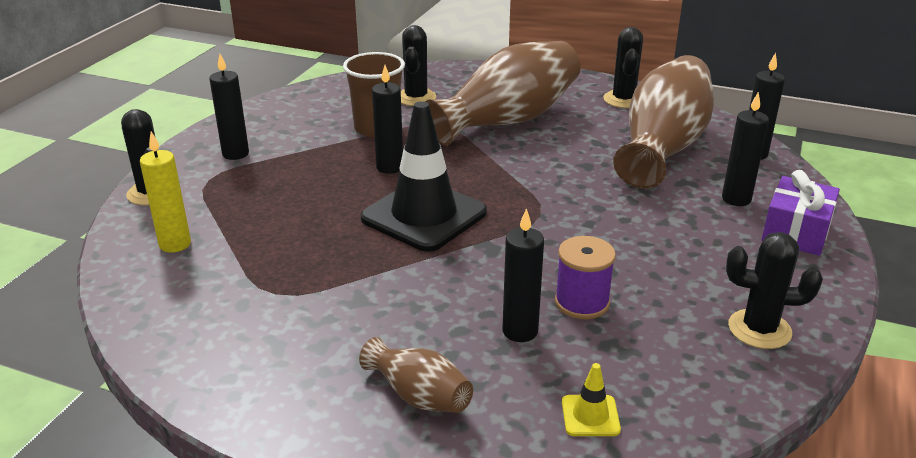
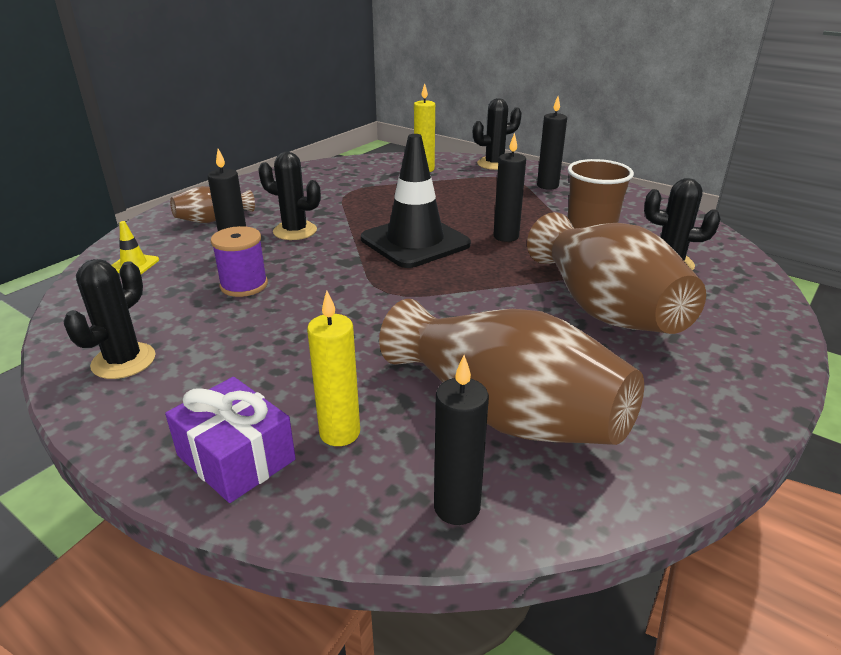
camera: 105 degrees right, 0 degrees up
(623, 100) = (679, 421): black cactus -> black cactus (295, 231)
(736, 199) = (340, 433): black candle -> yellow candle

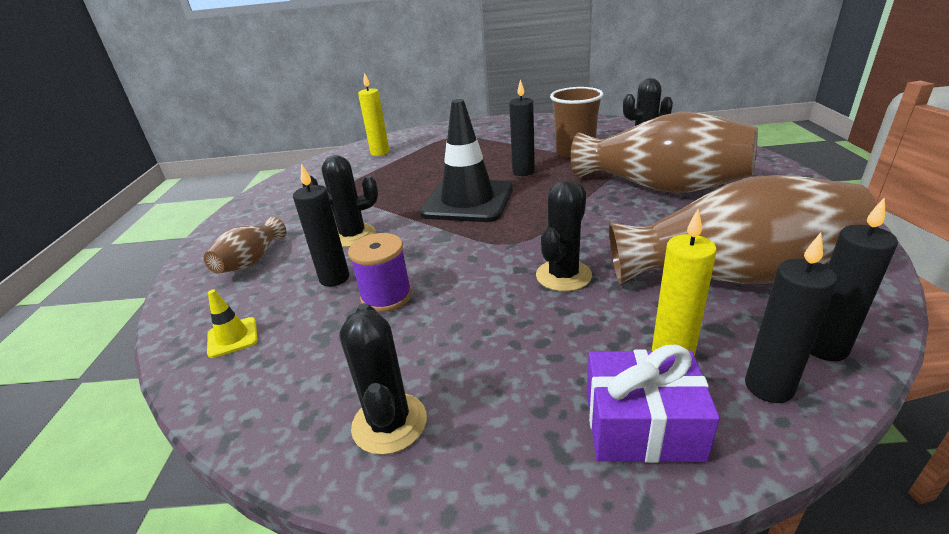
camera: 35 degrees left, 0 degrees up
(494, 164) = (427, 131): black cactus -> black cactus (563, 276)
(547, 186) = (489, 132): black candle -> black candle (768, 387)

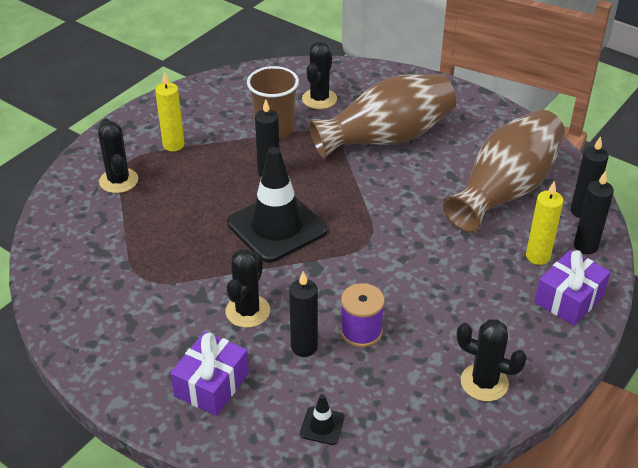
camera: 55 degrees left, 10 degrees up
(232, 337) = (322, 426): yellow traffic cone -> black traffic cone
(251, 261) = (212, 384): brown vase -> purple gift
(380, 152) = (86, 220): yellow candle -> yellow candle (173, 145)
(563, 276) = (432, 246): black cactus -> black cactus (118, 181)

